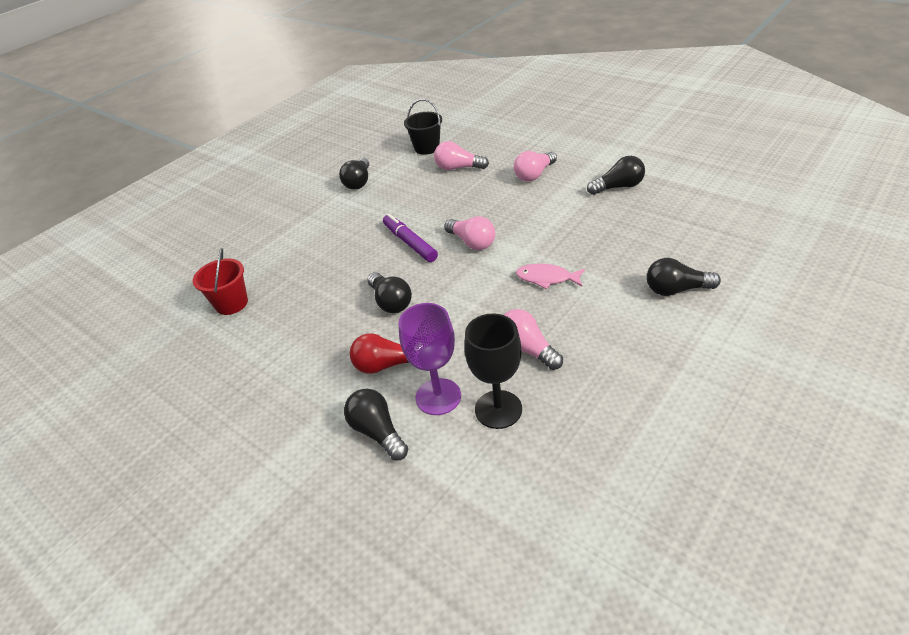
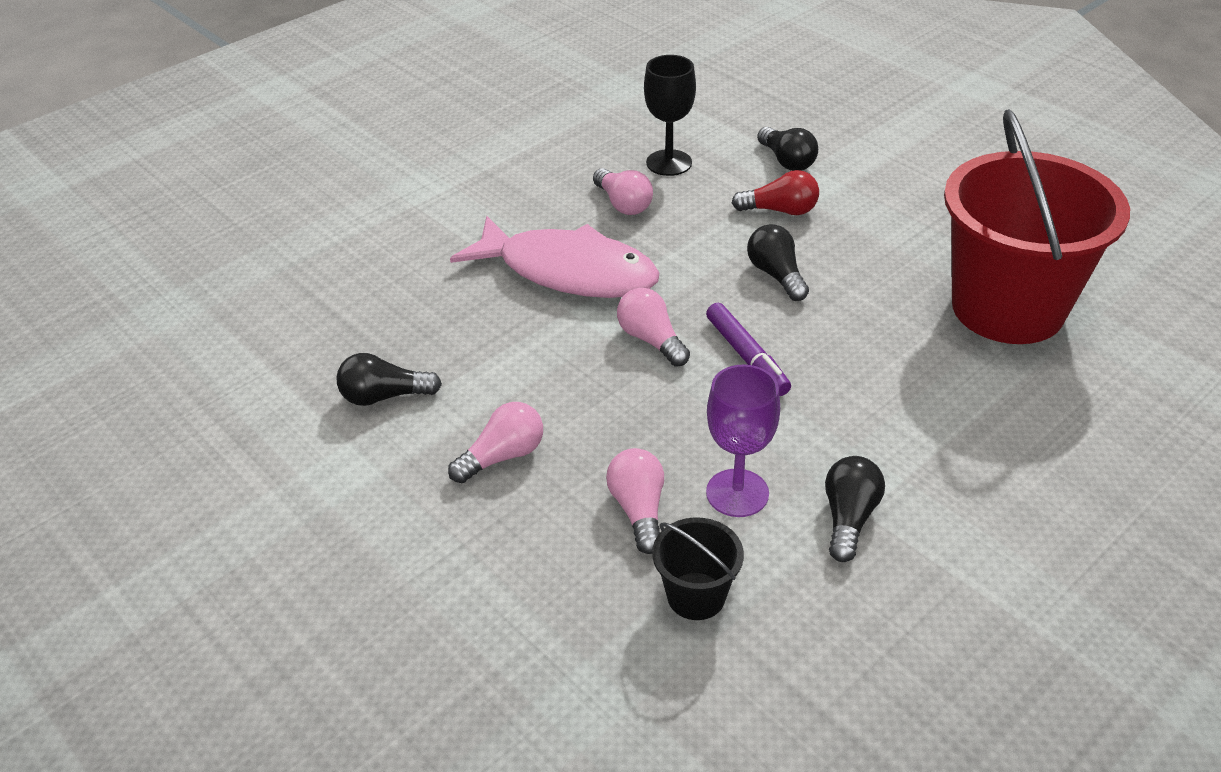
camera: 175 degrees left, 0 degrees up
(231, 303) = (1007, 308): red bucket -> red bucket, size x2.38
(438, 397) = (725, 178): purple goblet -> purple goblet (737, 493)
(458, 168) = (639, 510): pink light bulb -> pink light bulb turned 120 degrees counterclockwise
(546, 278) = (569, 272): pink fish -> pink fish, size x2.35
(676, 290) = (429, 235): black light bulb -> none

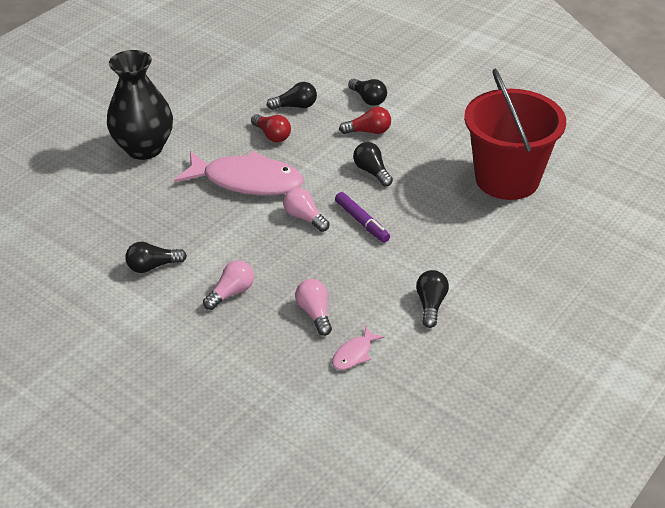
camera: 10 degrees left, 0 degrees up
(420, 207) = (144, 148): none -> black vase
(623, 204) = (272, 135): pink light bulb -> red light bulb
(669, 163) = (295, 106): black goblet -> black light bulb
(696, 596) = (354, 354): black bucket -> pink fish
(737, 493) = (368, 298): purple goblet -> none

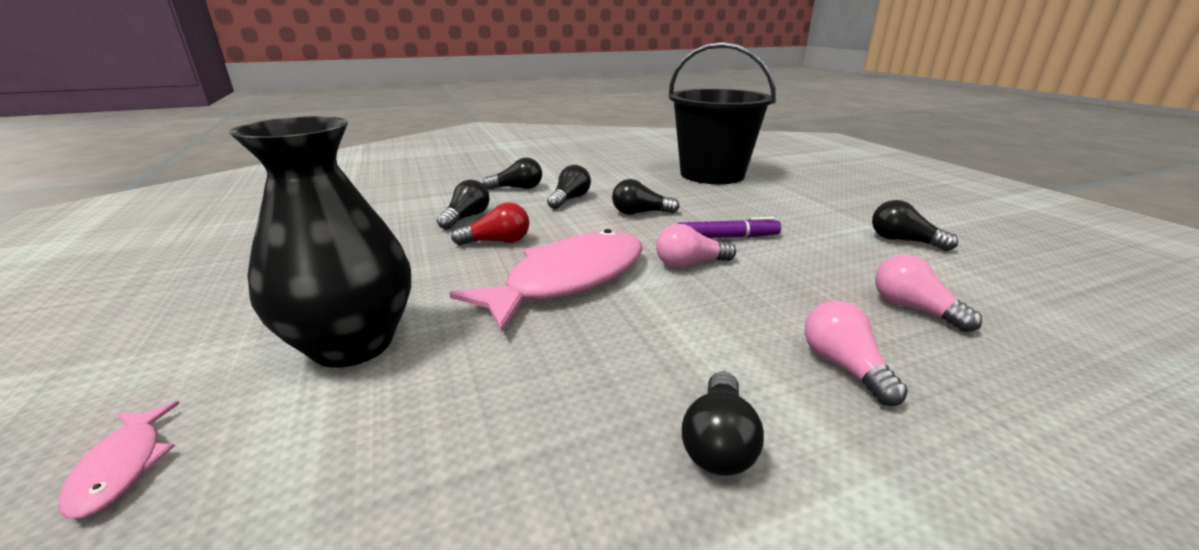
camera: 60 degrees left, 15 degrees down
(315, 313) = (913, 309): pink light bulb -> pink light bulb turned 45 degrees clockwise
(354, 354) = (1012, 304): pink fish -> pink fish (123, 467)
(368, 131) = (570, 199): red light bulb -> black light bulb
(507, 179) = (712, 174): red bucket -> black bucket

